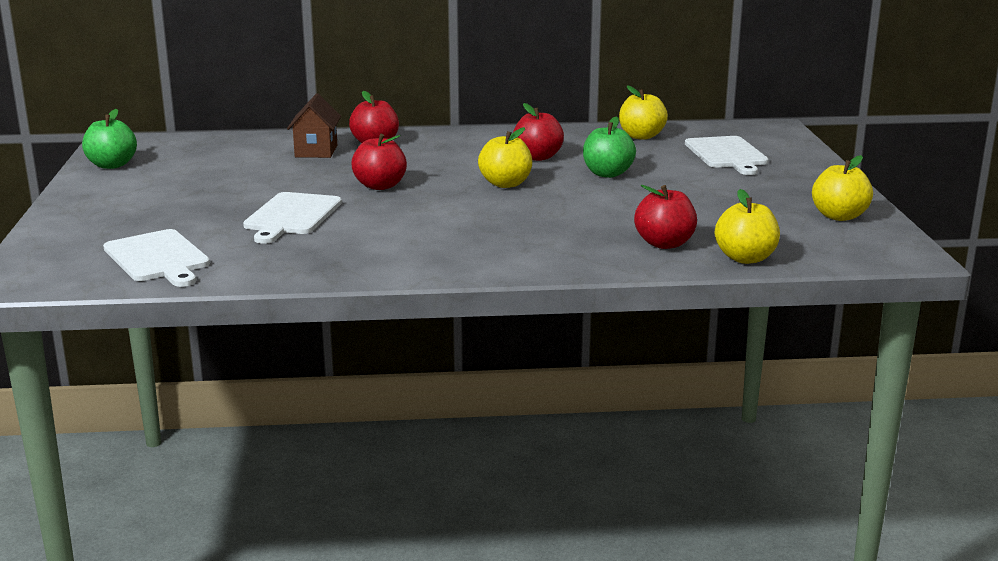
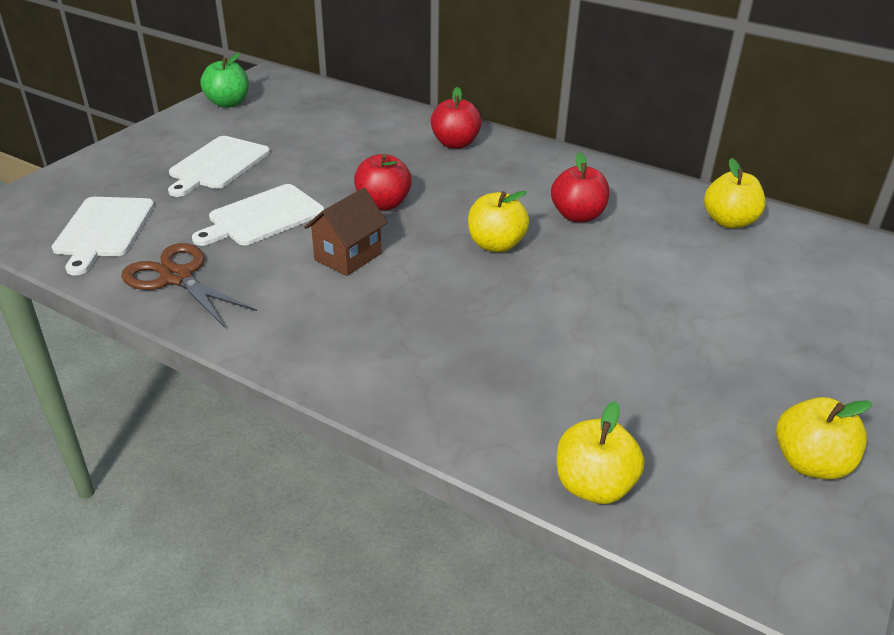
camera: 35 degrees right, 15 degrees up
(286, 262) = (177, 277): none -> brown scissors
(316, 151) = (394, 137): brown house -> brown house (348, 256)
(607, 174) = (617, 269): green apple -> none
(664, 244) = (534, 413): red apple -> none
(727, 154) = (795, 287): white cutting board -> white cutting board (217, 165)

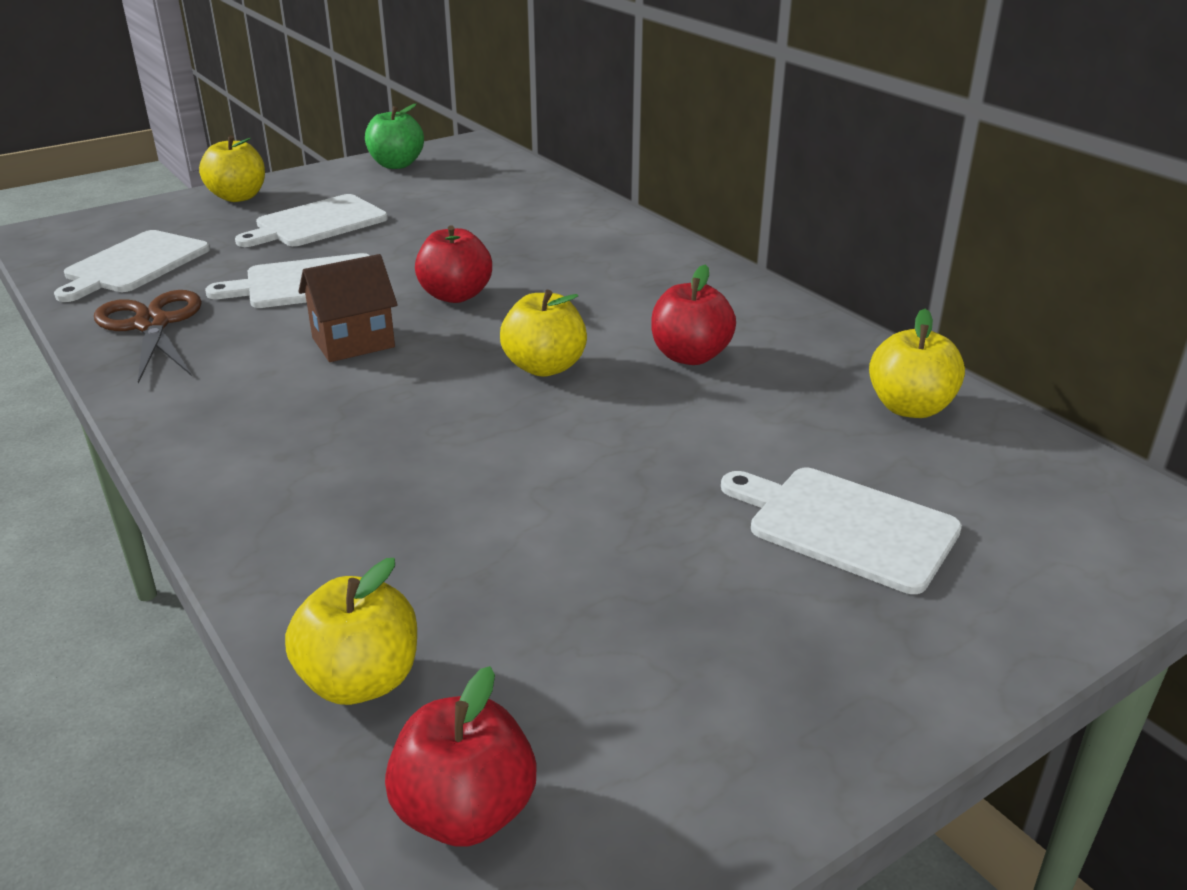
camera: 25 degrees right, 5 degrees down
(455, 144) = (616, 247): red apple -> red apple (465, 811)
(761, 306) = (846, 526): none -> white cutting board
(810, 463) = (701, 755): yellow apple -> yellow apple (238, 197)

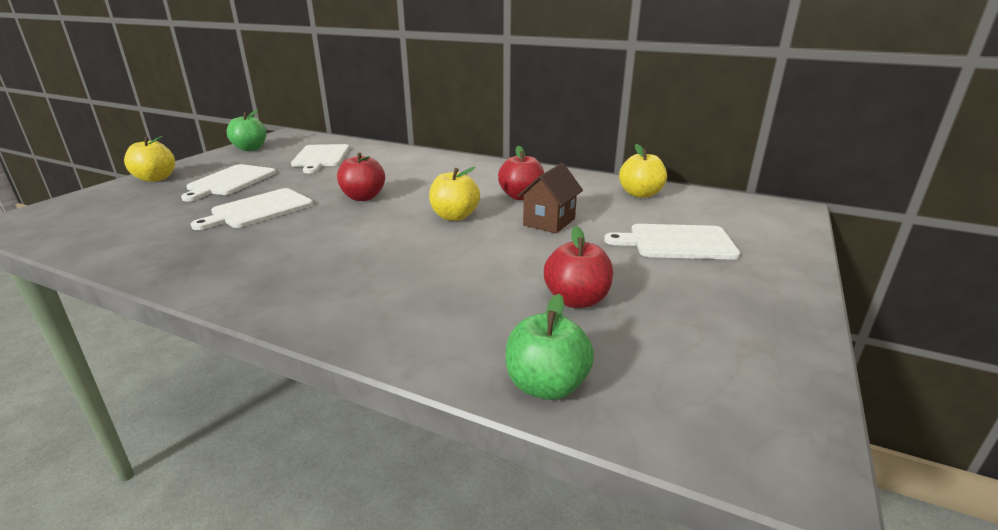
camera: 30 degrees left, 5 degrees down
(134, 264) = (113, 224): white cutting board -> white cutting board (321, 157)
(152, 325) = (168, 251): brown scissors -> none
(353, 342) = (327, 230): brown house -> brown house (549, 222)
(360, 680) = (546, 386): yellow apple -> green apple
(465, 811) = (686, 424): red apple -> red apple (576, 300)

